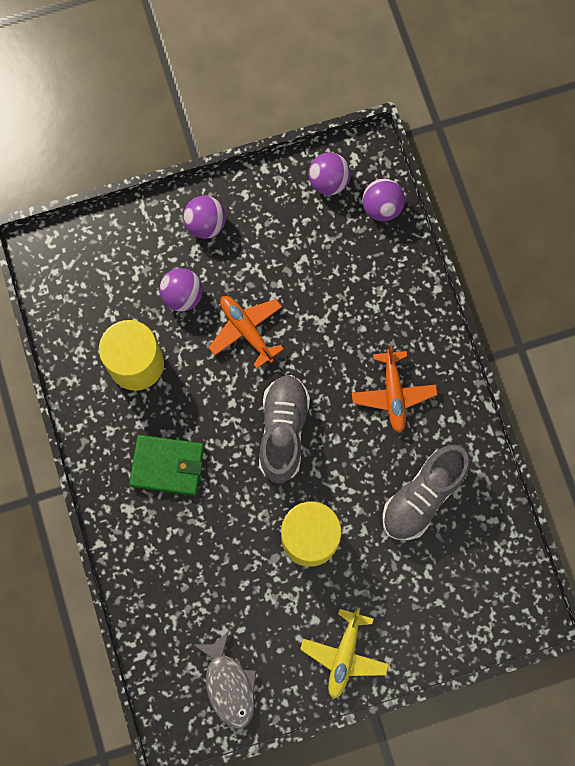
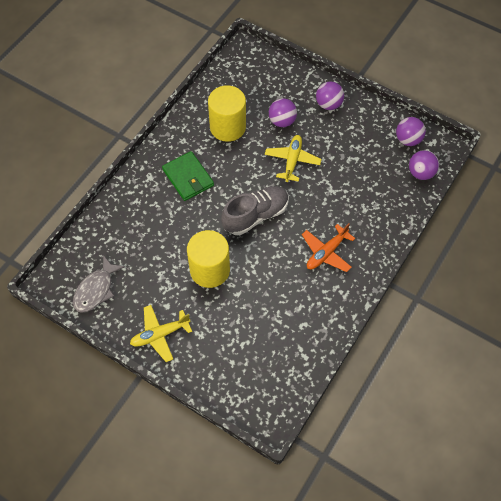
camera: 50 degrees right, 15 degrees down
(246, 330) = (292, 161): orange plane -> yellow plane
(423, 496) = (284, 309): grey shoe -> none

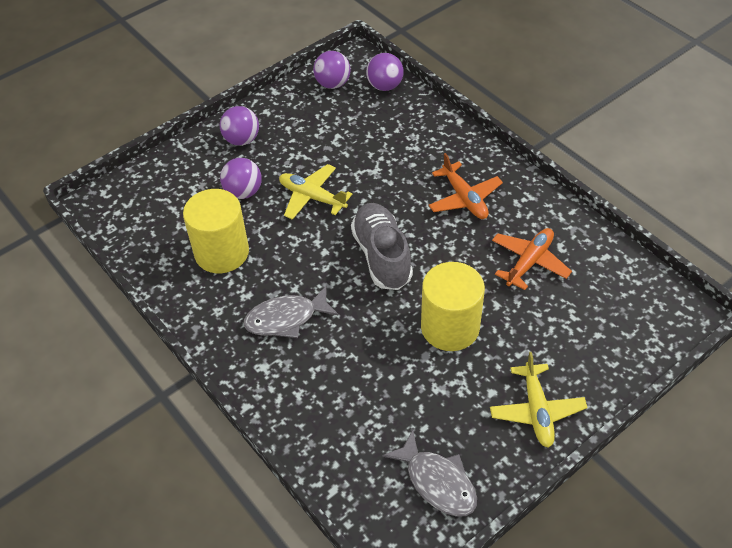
camera: 70 degrees left, 10 degrees down
(188, 177) = (286, 318): green wallet -> grey fish
(281, 307) = (529, 262): none -> orange plane

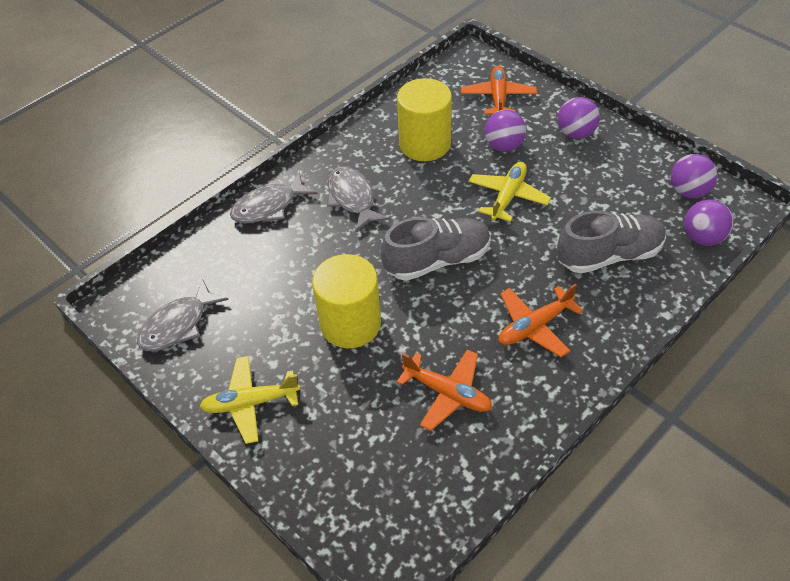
camera: 85 degrees right, 0 degrees up
(171, 188) = (498, 97): none -> orange plane
(280, 396) = (269, 206): none -> grey fish
(394, 142) = (609, 255): none -> grey shoe

